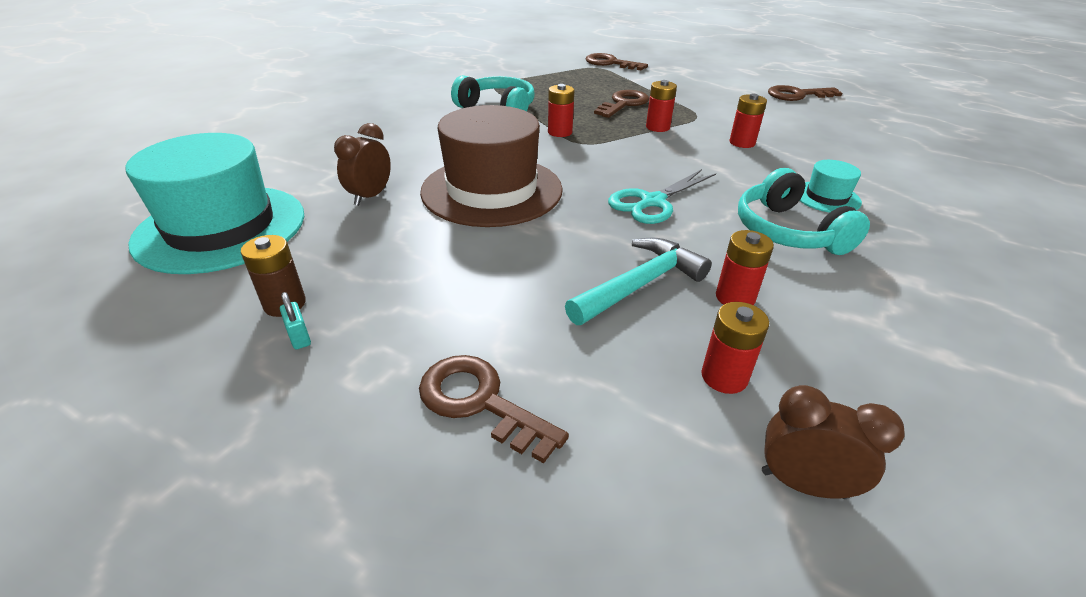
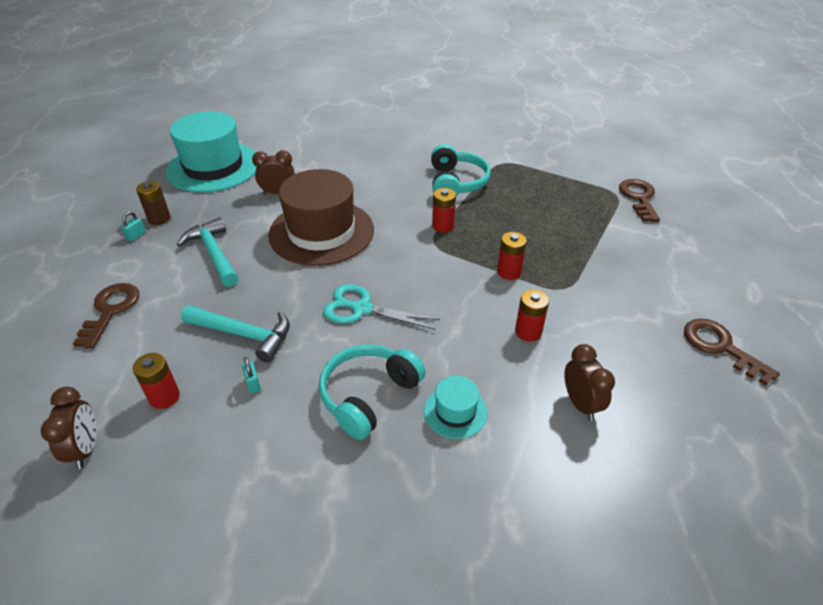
camera: 60 degrees right, 5 degrees up
(444, 272) = (214, 254): none -> turquoise hammer
(623, 104) = (541, 238): brown key -> none
(735, 297) = (253, 384): red battery -> turquoise padlock
(836, 150) = (580, 404): none -> brown clock

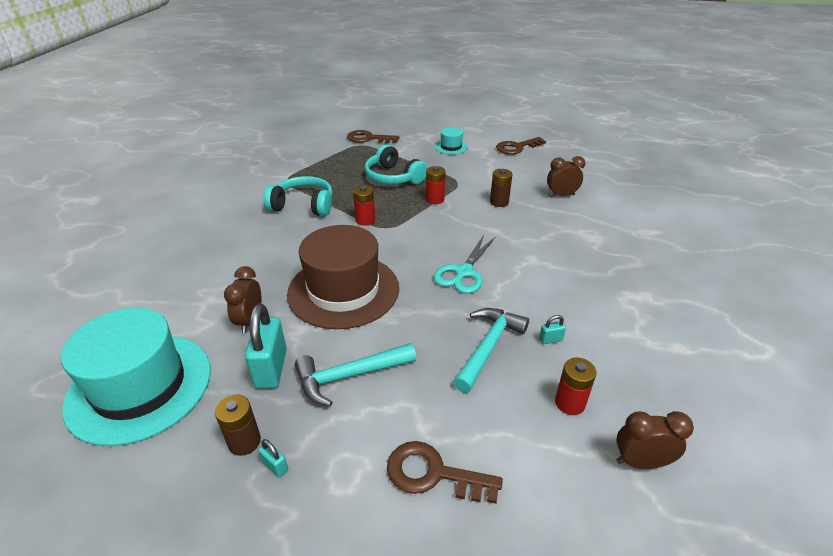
camera: 80 degrees left, 5 degrees down
(225, 214) = (271, 369): none -> turquoise padlock
(368, 395) = (560, 276): turquoise headphones -> turquoise headphones (393, 177)
(455, 411) = (571, 240): turquoise hat -> turquoise hat (451, 147)
(528, 332) = (499, 202): red battery -> brown battery

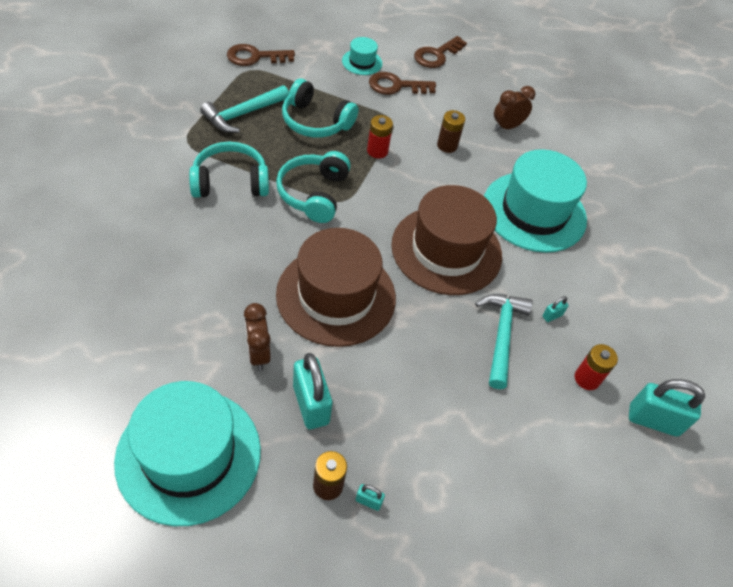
camera: 25 degrees left, 15 degrees up
(349, 376) = (390, 395): turquoise hammer -> turquoise hammer (243, 114)
(365, 220) = (313, 194): red battery -> turquoise headphones
(433, 474) = (502, 472): brown key -> brown key (396, 86)
(463, 272) = (446, 250): turquoise scissors -> brown hat
(564, 256) = (534, 211): none -> turquoise hat
(640, 462) = (653, 420): brown clock -> turquoise padlock

